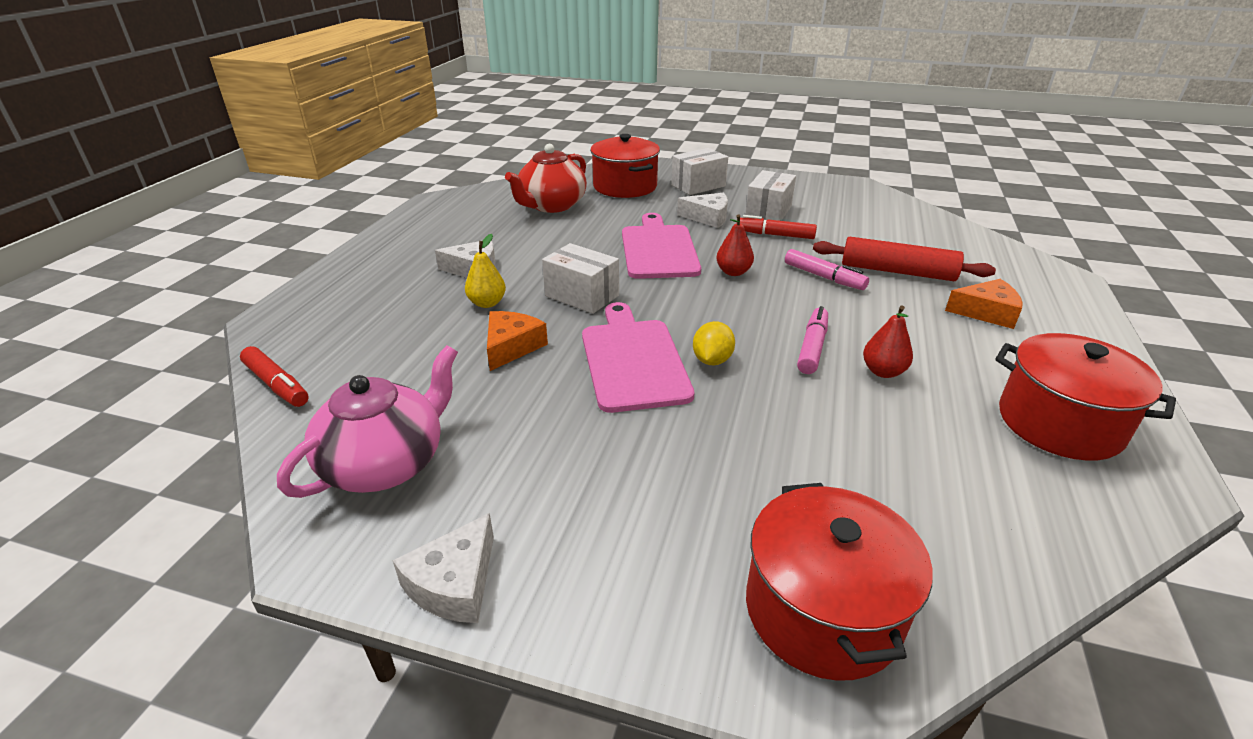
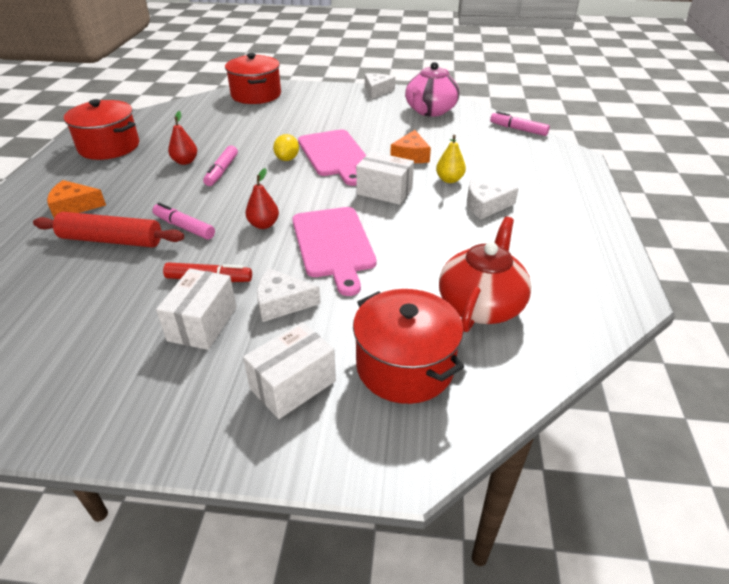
camera: 170 degrees right, 5 degrees up
(277, 384) = (518, 129): red marker -> pink marker

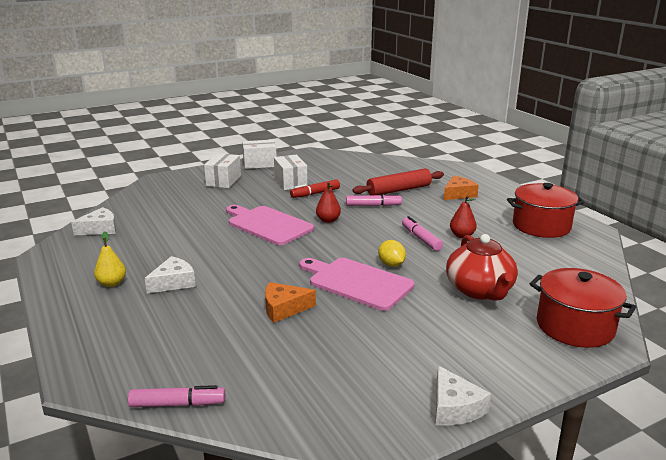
camera: 145 degrees right, 15 degrees down
(282, 303) = (263, 197): white cheese -> white cheese (100, 229)
(384, 191) = (271, 266): white box -> white box (260, 164)
(405, 366) = (177, 197): red pot -> none
(411, 155) = (284, 308): orange cheese -> orange cheese turned 75 degrees counterclockwise
(430, 111) = (329, 392): pink teapot -> none
(449, 180) = (222, 295): yellow pear -> yellow pear (112, 283)
(481, 305) = (148, 225): red teapot -> red teapot (480, 290)

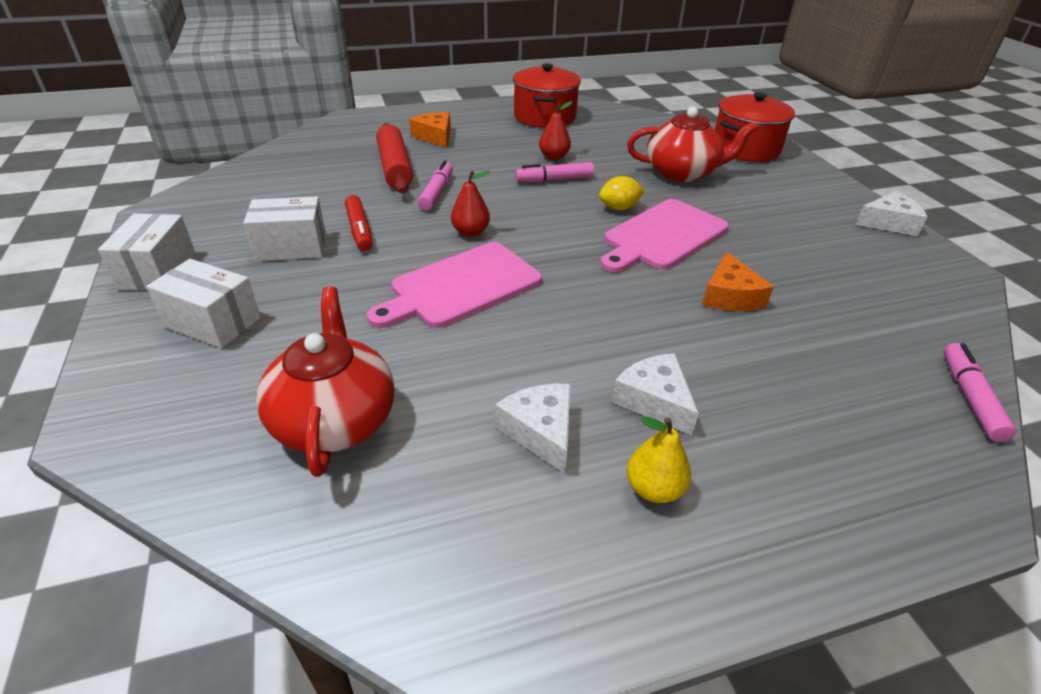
camera: 80 degrees left, 15 degrees up
(100, 229) = (371, 534): white cheese -> white cheese (541, 431)
(162, 213) = (334, 419): none -> red teapot

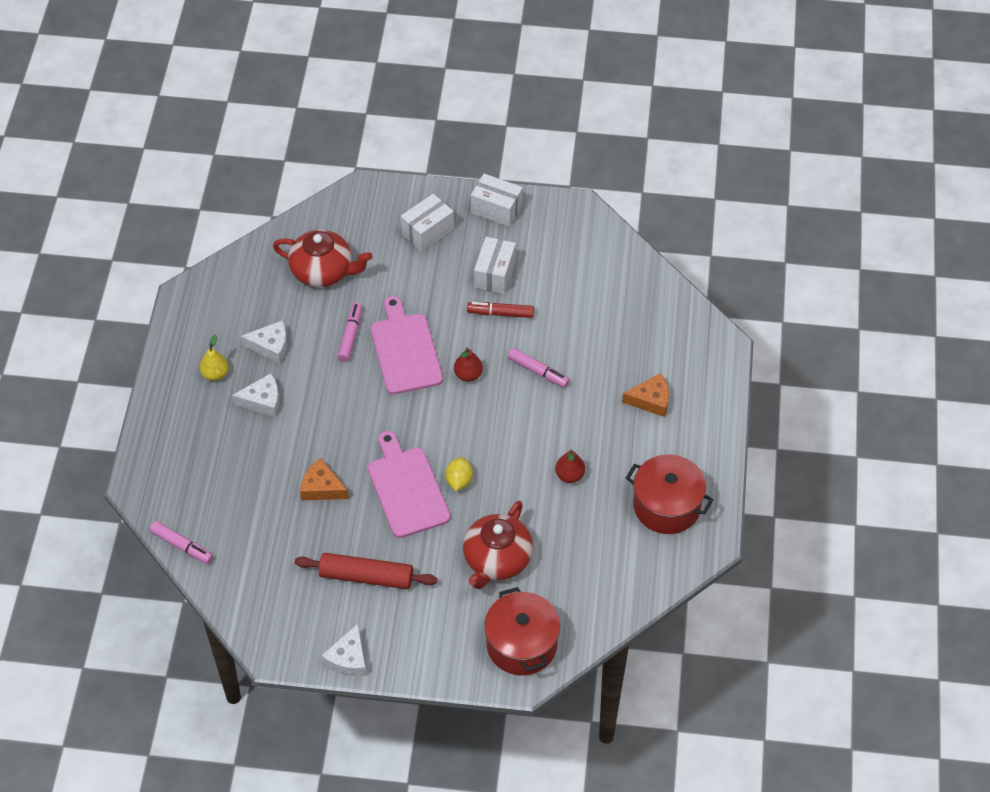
camera: 115 degrees right, 15 degrees up
(395, 167) = (595, 355): red rolling pin -> red rolling pin (366, 577)
(554, 180) = (525, 458): pink marker -> pink marker (350, 335)

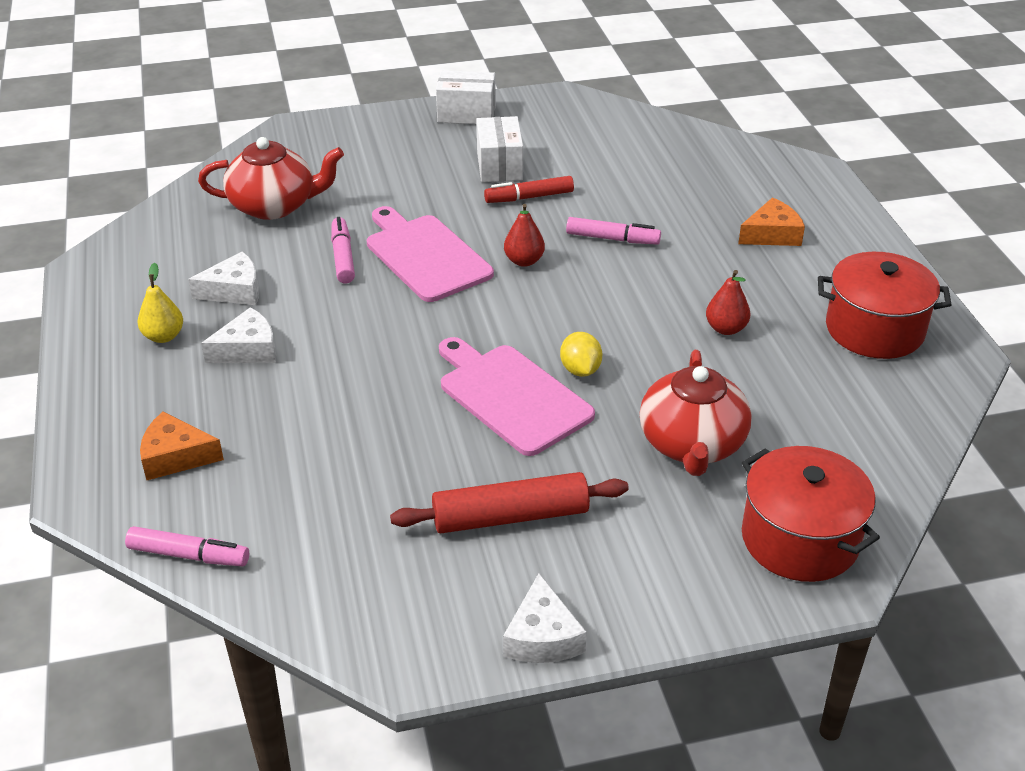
camera: 20 degrees left, 15 degrees down
(322, 487) = (384, 425): orange cheese -> orange cheese (176, 456)
(427, 231) = (393, 147): white box -> none

